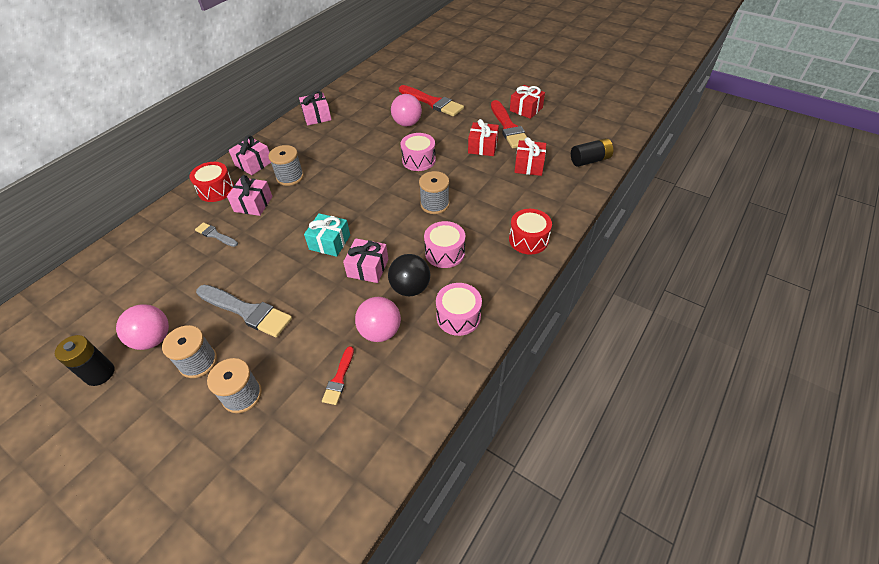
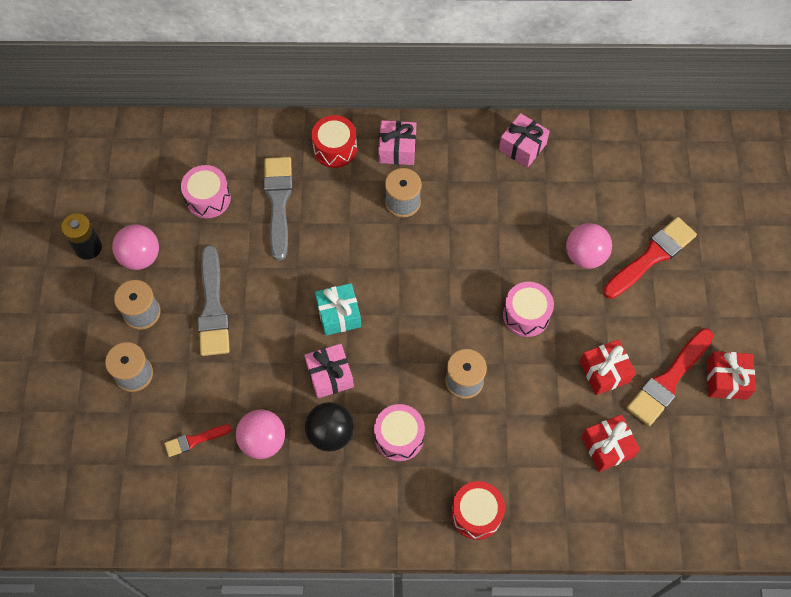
camera: 55 degrees right, 15 degrees up
(215, 235) = (278, 202): grey brush -> grey brush, size x1.89
(253, 204) = (340, 200): pink gift -> none
(432, 102) = (651, 256): red brush -> red brush turned 135 degrees counterclockwise
(458, 317) = (324, 502): pink drum -> pink drum (208, 198)
(590, 160) = (672, 516): black battery -> none

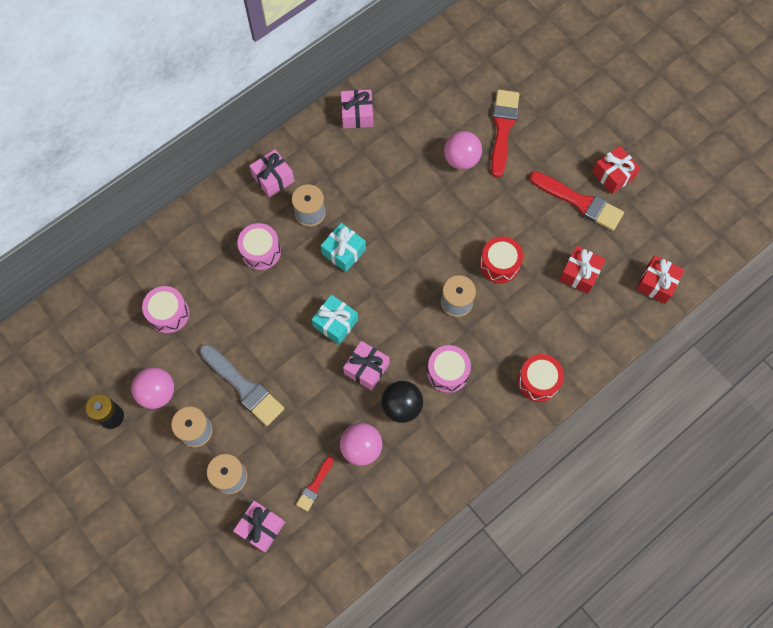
camera: 40 degrees left, 5 degrees up
(119, 438) = (261, 528): none -> pink gift
(278, 202) = (222, 278): grey brush -> none
(335, 148) = (228, 210): red drum -> red drum (499, 264)
(402, 258) = (344, 252): none -> turquoise gift
(526, 315) = (458, 227): pink drum -> pink drum (261, 251)
(604, 372) = (538, 227): red gift -> red gift (656, 283)
(668, 380) = (580, 202): red brush -> red brush turned 60 degrees counterclockwise

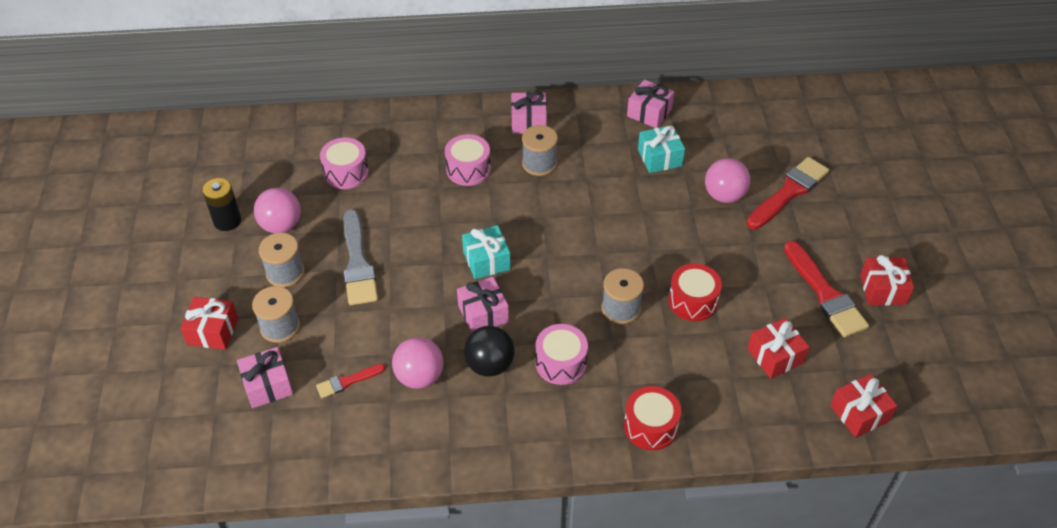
camera: 35 degrees right, 20 degrees down
(183, 514) = (213, 331): none -> red gift
(344, 252) = (544, 209): turquoise gift -> turquoise gift (659, 158)

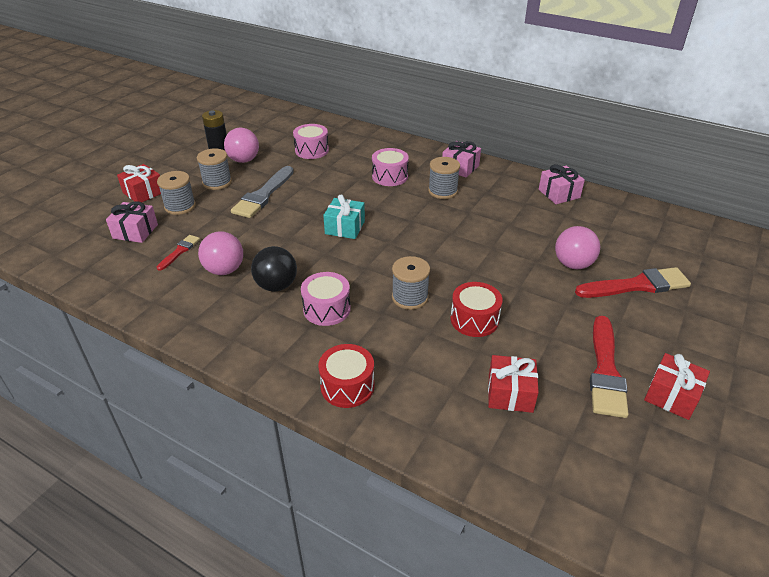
camera: 35 degrees right, 10 degrees down
(347, 381) = (179, 251): red brush -> red brush turned 105 degrees clockwise
(483, 314) = (307, 255): pink gift -> none
(659, 158) = (540, 221): turquoise gift -> none
(859, 413) = (553, 484): red gift -> none

